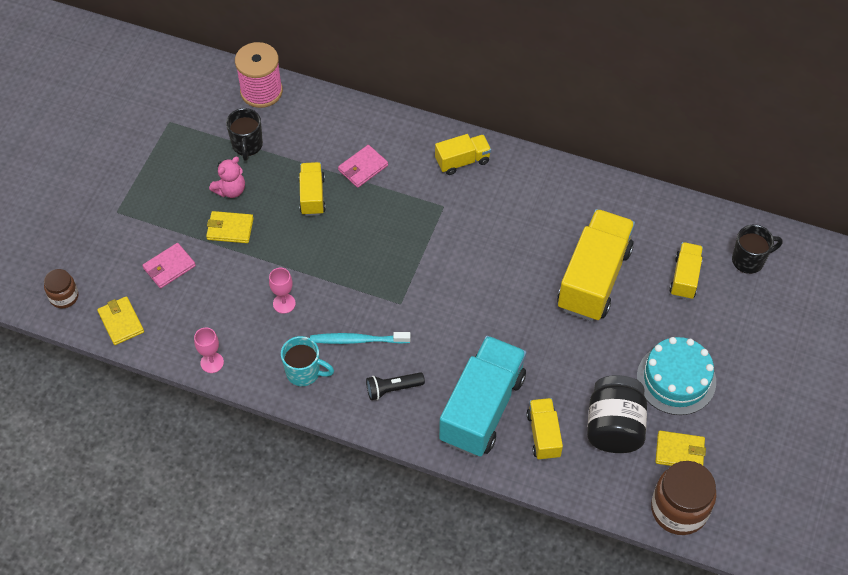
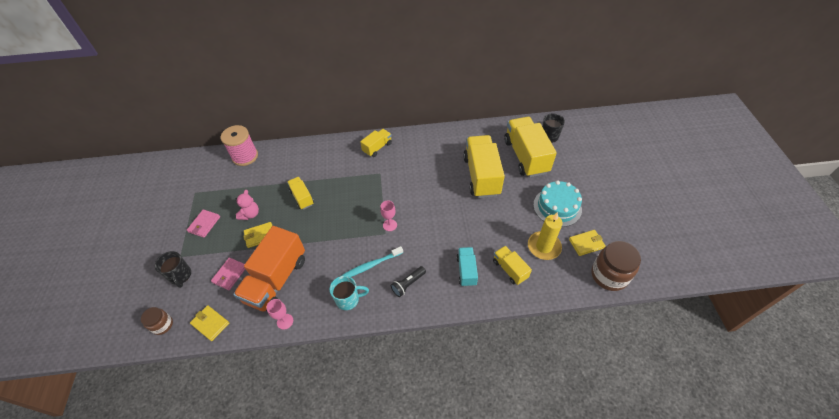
camera: 25 degrees left, 5 degrees down
(225, 302) = (276, 280): none -> orange truck
(247, 145) = (249, 187): black mug -> black mug (180, 276)
(284, 303) = (315, 264): pink goblet -> pink goblet (390, 225)
(363, 168) = (324, 172): pink wallet -> pink wallet (204, 224)
(482, 408) = (466, 271): turquoise truck -> turquoise truck, size x0.51
(614, 427) = (544, 247): black jar -> yellow candle
(685, 277) = (525, 156): yellow truck -> yellow truck, size x1.94

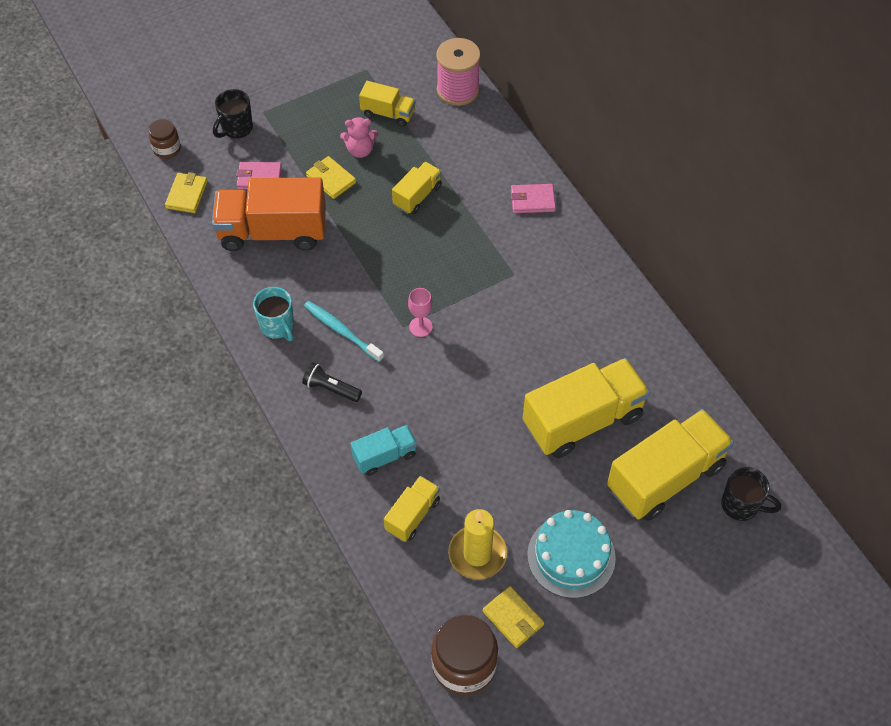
camera: 65 degrees right, 5 degrees up
(204, 224) = (321, 109): pink wallet -> pink wallet (532, 200)
(285, 321) = (219, 270): pink goblet -> none
(377, 147) = (566, 248): yellow truck -> yellow truck (388, 113)

